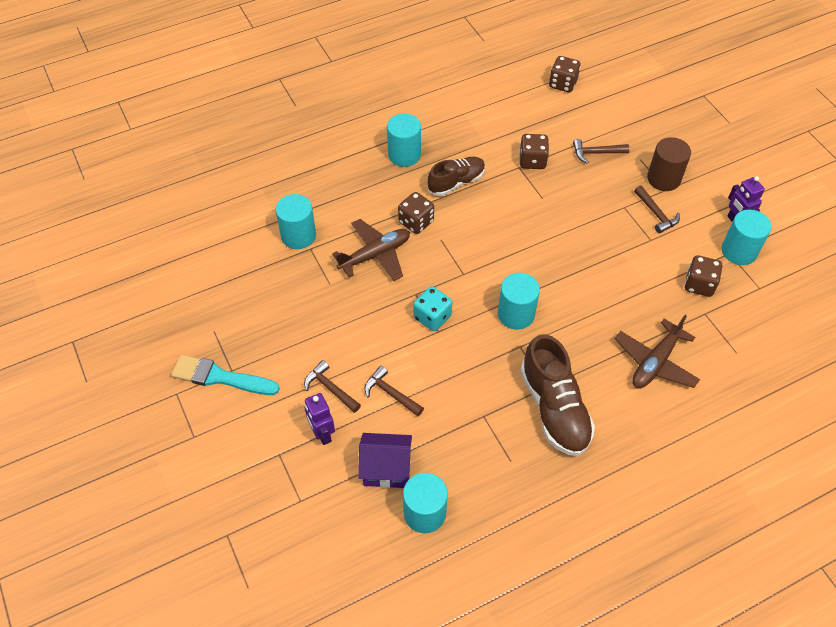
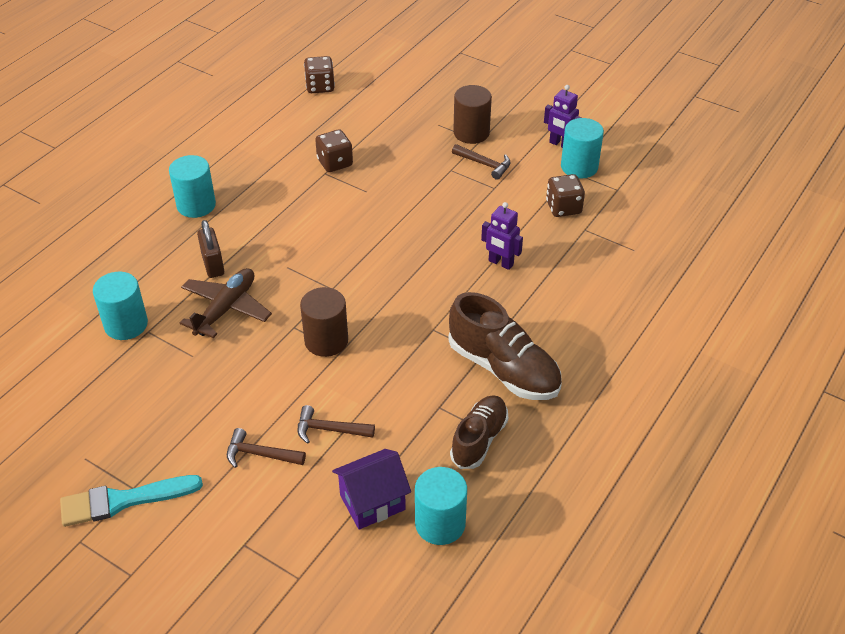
camera: 30 degrees left, 10 degrees down
(322, 434) = (280, 502): purple robot -> purple robot (500, 263)
(387, 212) = (213, 264): none -> brown padlock
(416, 222) = (250, 261): brown dice -> none
(432, 317) = (326, 340): turquoise dice -> brown cylinder
(456, 182) = (269, 210): brown shoe -> brown shoe (479, 439)
(516, 314) = (409, 302): turquoise cylinder -> none
(596, 153) = (393, 134): brown hammer -> none
(655, 362) = (569, 288): brown plane -> none

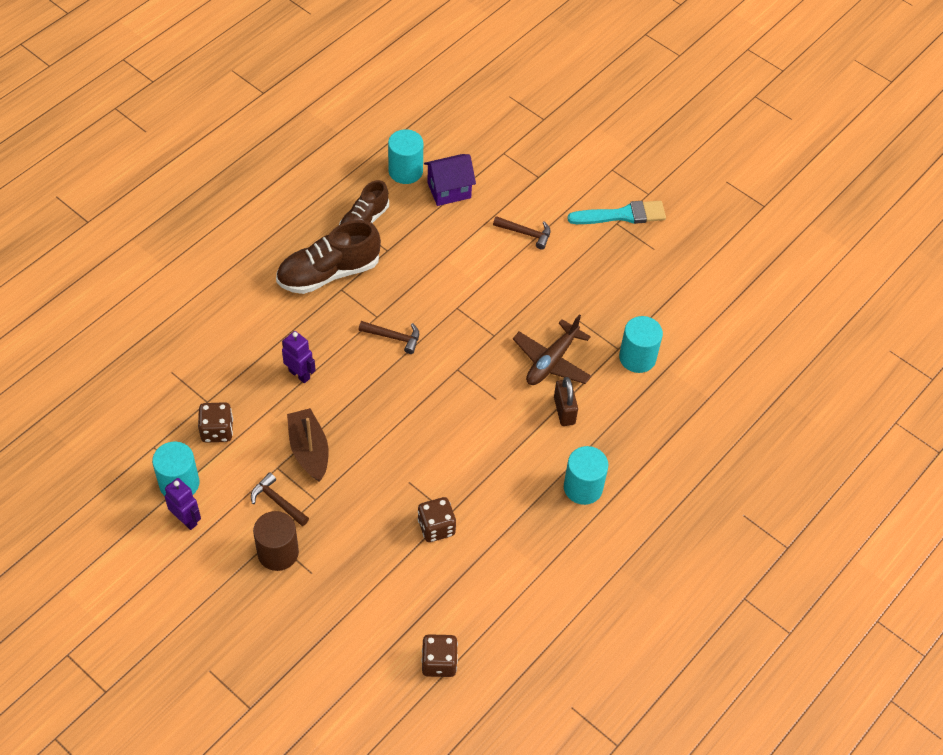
camera: 175 degrees left, 10 degrees up
(326, 340) = (468, 318): brown cylinder -> none
(329, 430) = (473, 244): brown hammer -> brown hammer (393, 337)
(468, 203) = (309, 450): none -> brown boat
(504, 369) = (328, 273): brown shoe -> brown shoe turned 75 degrees counterclockwise

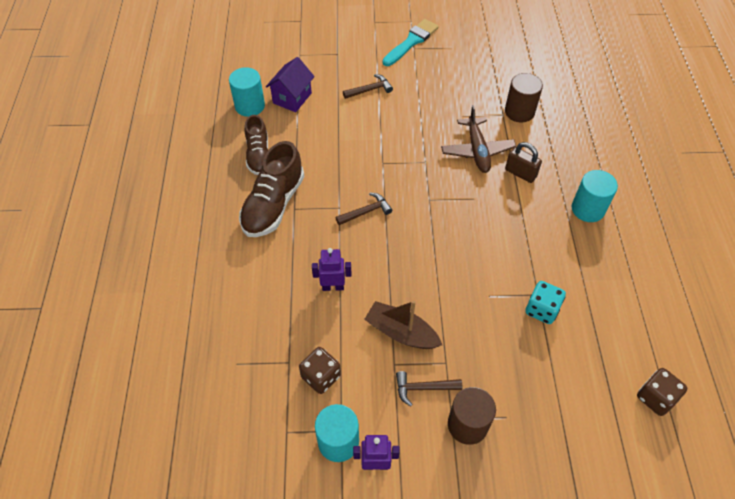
camera: 40 degrees left, 0 degrees up
(436, 527) = (541, 309): brown dice -> turquoise dice
(637, 357) = (519, 111): turquoise cylinder -> brown cylinder

